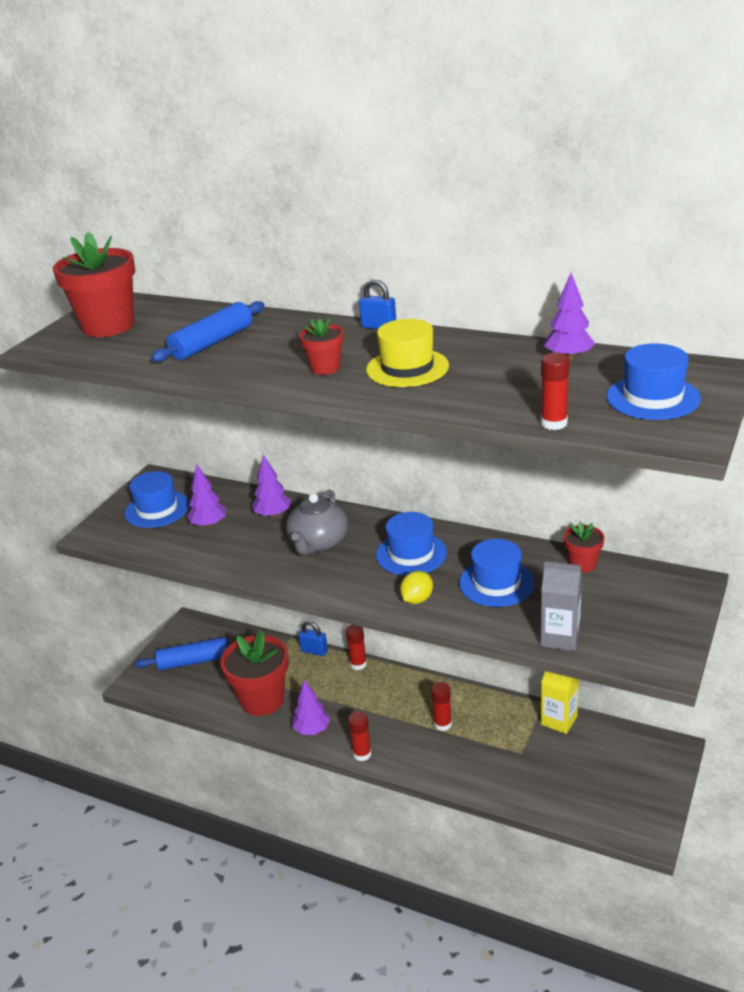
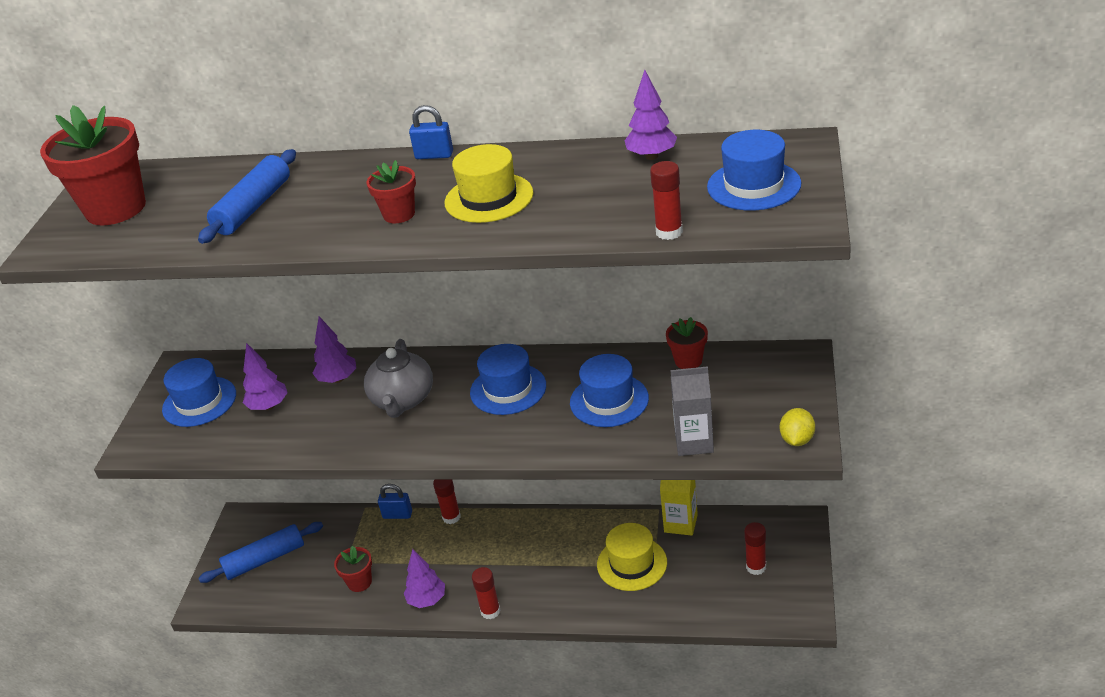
camera: 15 degrees left, 5 degrees up
(262, 700) = (359, 582): red flower pot -> red flower pot, size x0.50
(417, 599) = (534, 437): yellow lemon -> yellow lemon (797, 440)
(442, 724) = (564, 558): red glue stick -> red glue stick (756, 567)
(501, 745) = (632, 563): none -> yellow hat

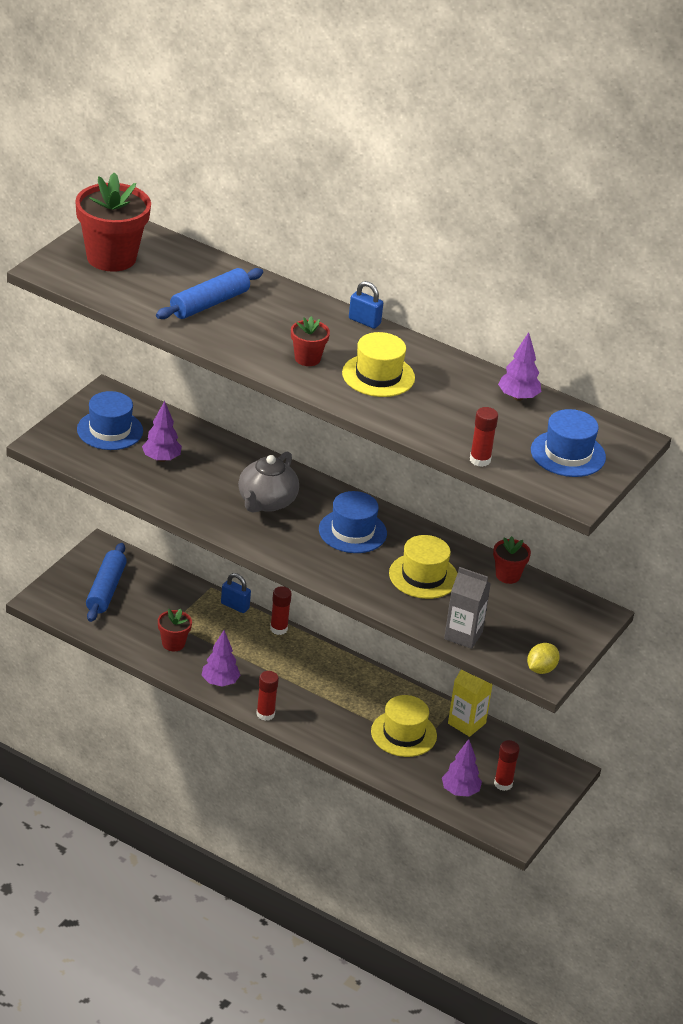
camera: 15 degrees right, 0 degrees up
(264, 559) = (105, 590): blue rolling pin -> blue rolling pin turned 75 degrees counterclockwise
(338, 379) = (226, 462): purple tree -> purple tree (460, 791)
(609, 400) = (423, 576): blue hat -> yellow hat

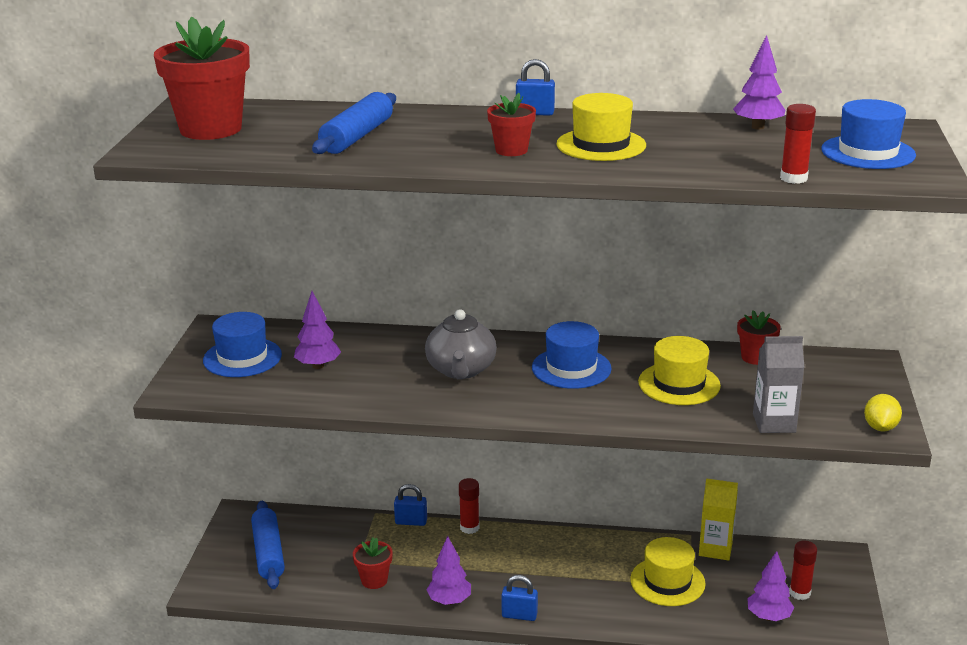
camera: 20 degrees left, 10 degrees down
(265, 714) = (519, 615): red glue stick -> blue padlock

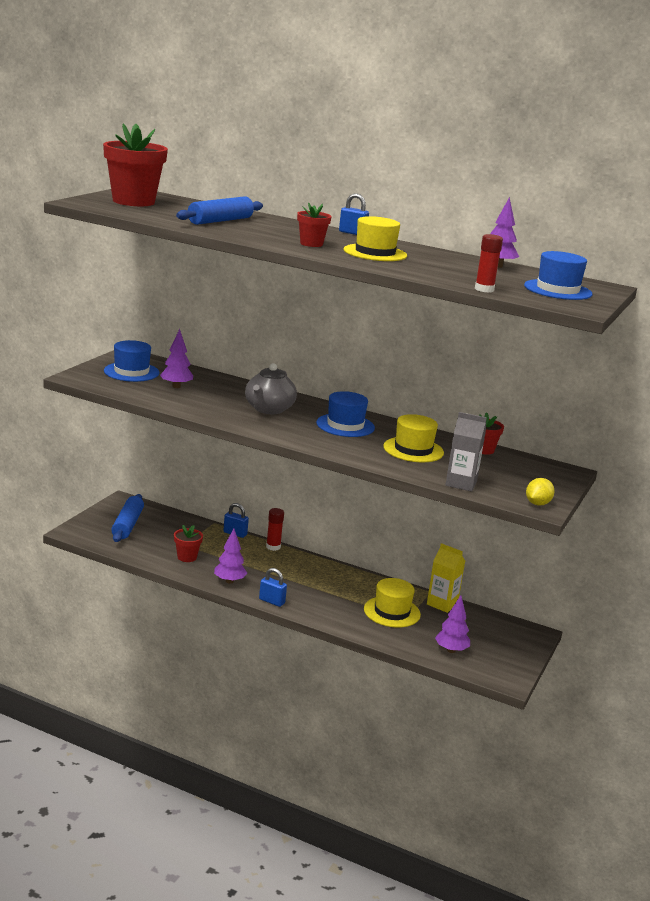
camera: 15 degrees right, 5 degrees down
(799, 593) = (485, 644): red glue stick -> none

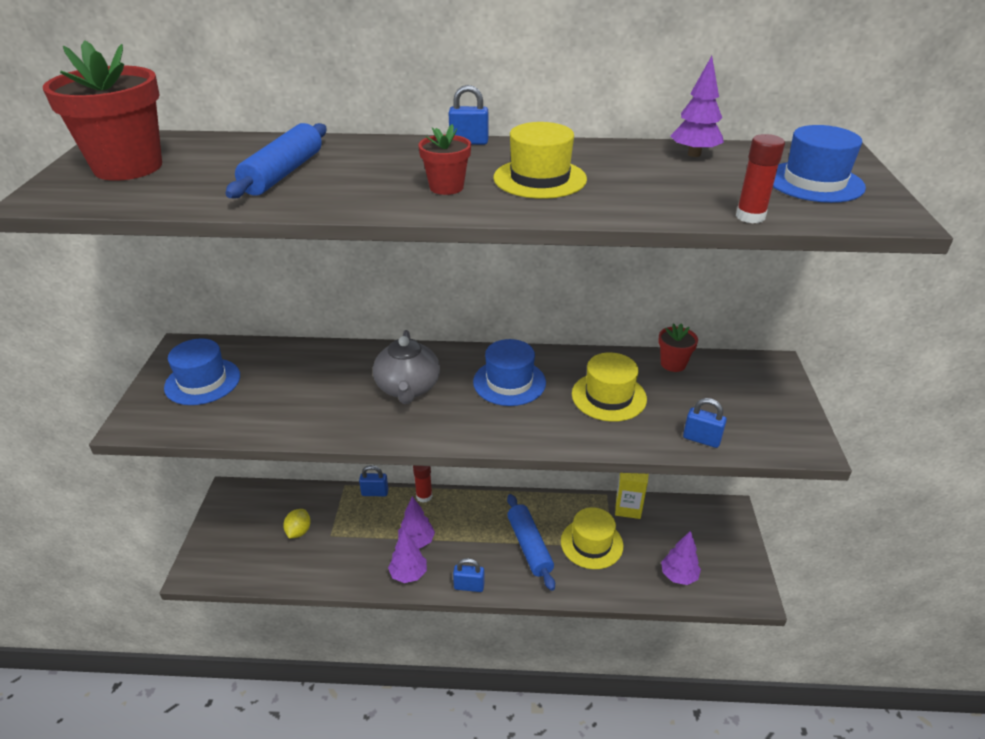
camera: 20 degrees left, 15 degrees up
(127, 525) = (252, 531): blue rolling pin -> blue rolling pin (529, 546)
(176, 386) = (274, 388): purple tree -> purple tree (417, 541)
(187, 557) = (343, 555): red flower pot -> none
(461, 483) = (701, 439): grey carton -> blue padlock
(537, 504) = (799, 440): yellow lemon -> yellow lemon (299, 531)

